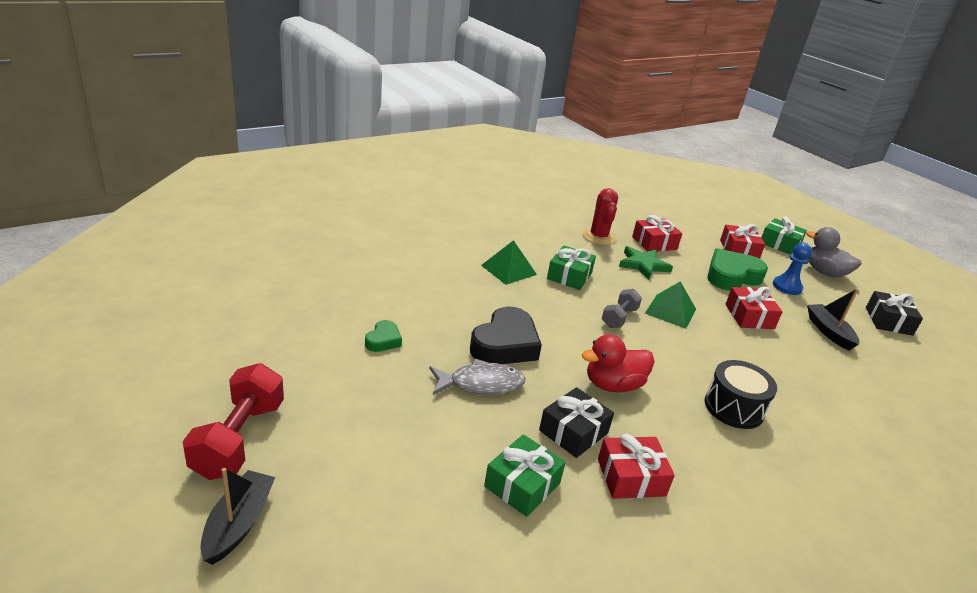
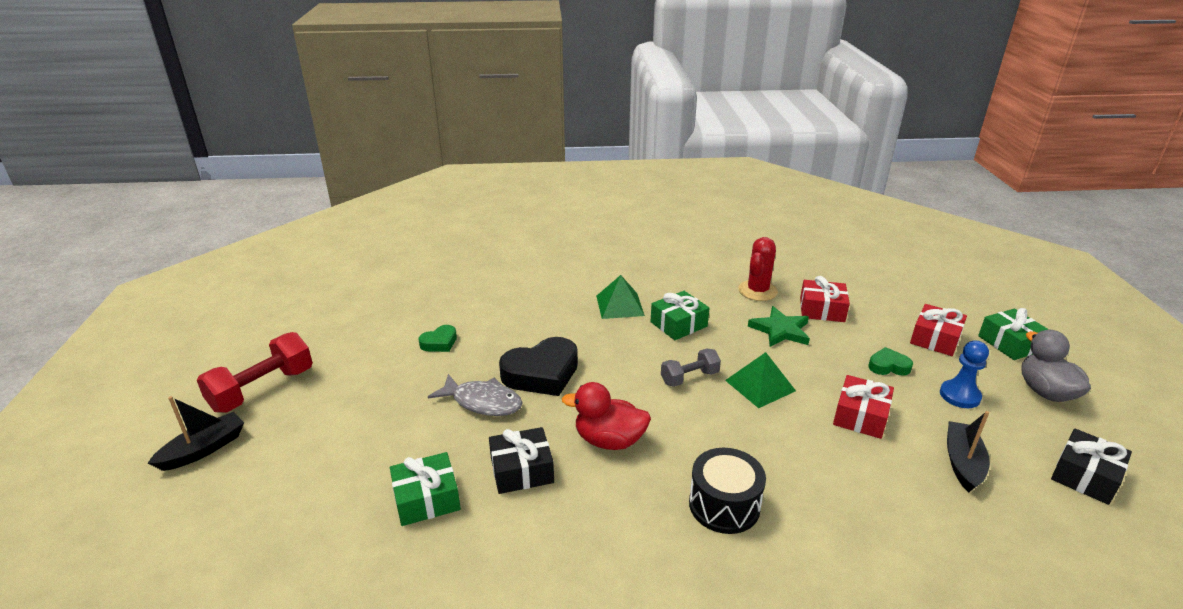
camera: 35 degrees right, 0 degrees up
(631, 477) = (532, 530): red gift -> none
(731, 276) = (888, 366): green heart -> green heart, size x0.51

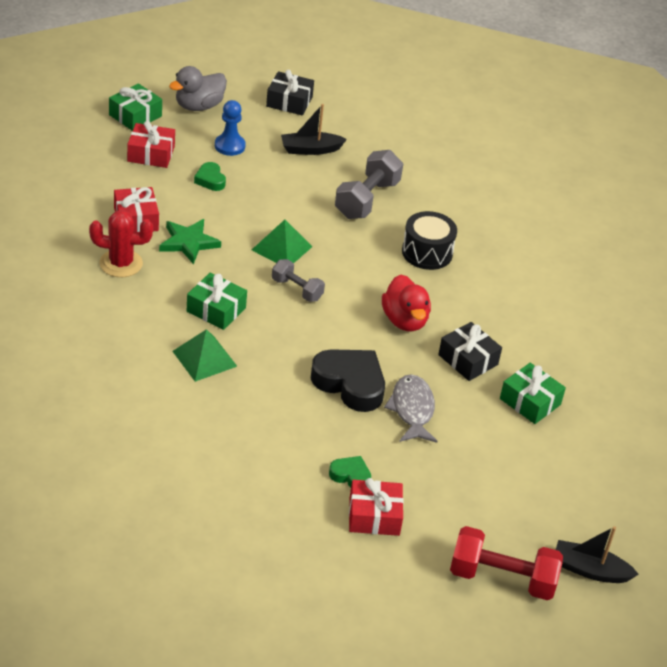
camera: 120 degrees left, 10 degrees up
(847, 483) = (367, 199): none -> grey dumbbell
(860, 416) = (288, 194): red gift -> red gift (374, 516)

